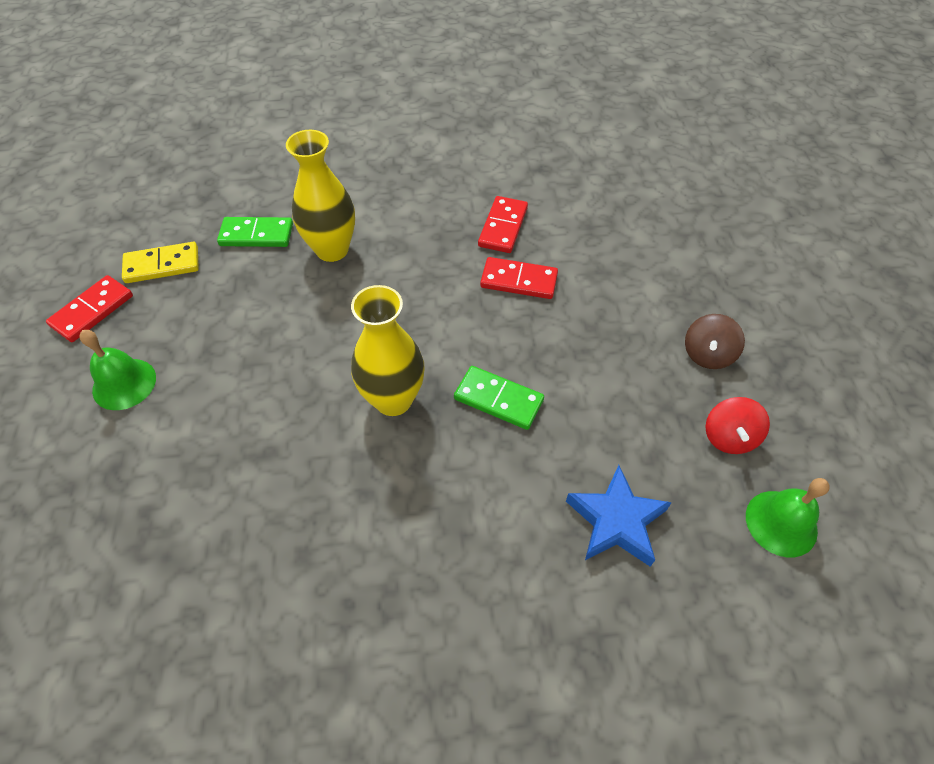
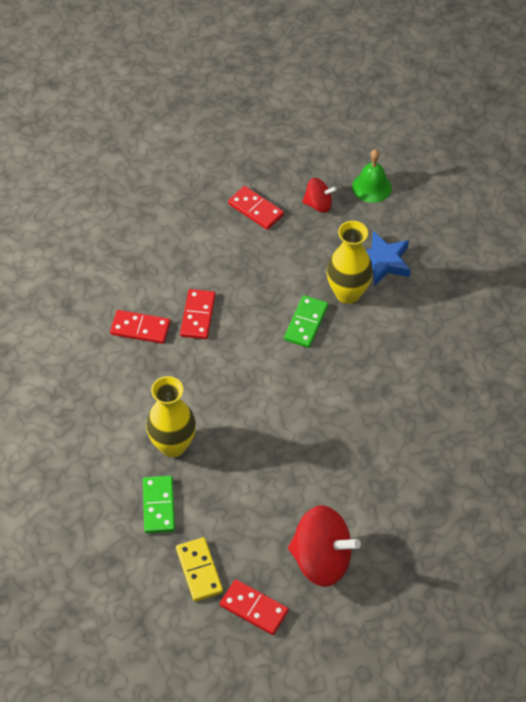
camera: 95 degrees left, 0 degrees up
(124, 384) = (321, 559): green bell -> red spinning top
(393, 399) = (313, 383): yellow vase -> yellow vase (347, 293)
(707, 354) = (256, 209): brown spinning top -> red domino

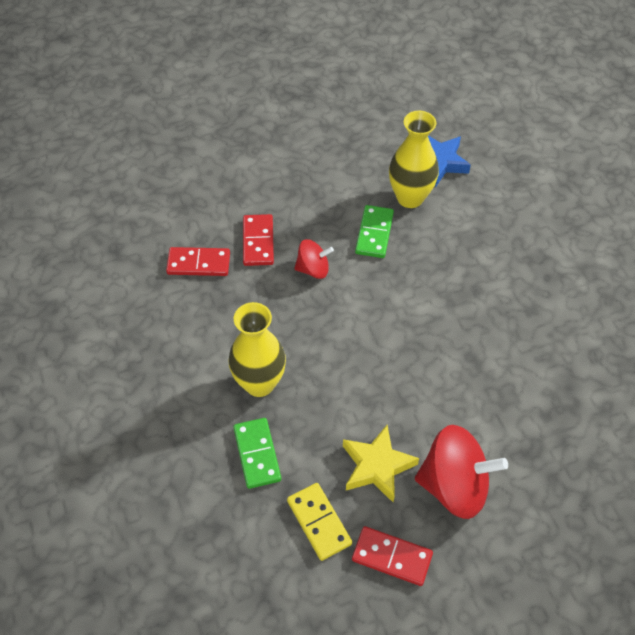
camera: 10 degrees left, 0 degrees up
(256, 209) = (296, 129): red domino -> none
(259, 532) = (377, 466): none -> yellow star
(318, 204) = (358, 116): red spinning top -> red spinning top (313, 269)
(371, 187) = (408, 93): green bell -> none

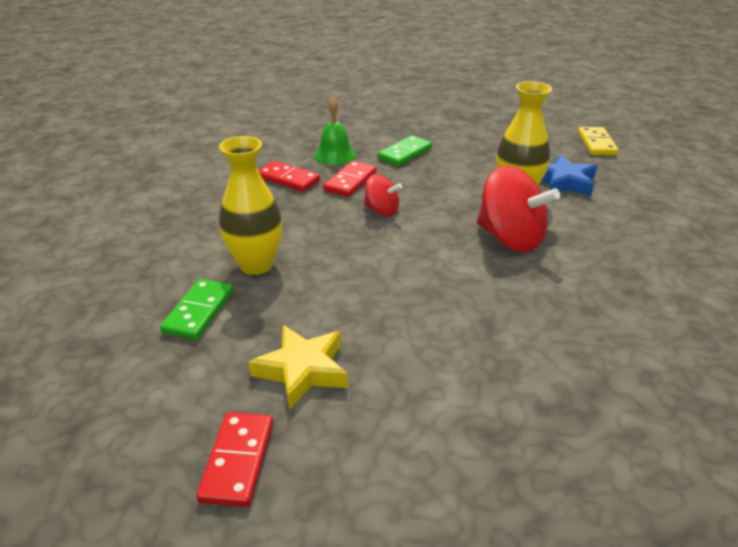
camera: 30 degrees right, 20 degrees down
(215, 208) = (335, 155): none -> green bell
(319, 522) = (196, 391): yellow domino -> yellow domino (596, 144)
(374, 233) = (461, 206): green domino -> green domino (405, 153)
(392, 557) = (238, 461): red domino -> red domino turned 45 degrees clockwise
(454, 486) = (372, 426): red spinning top -> red spinning top (510, 239)

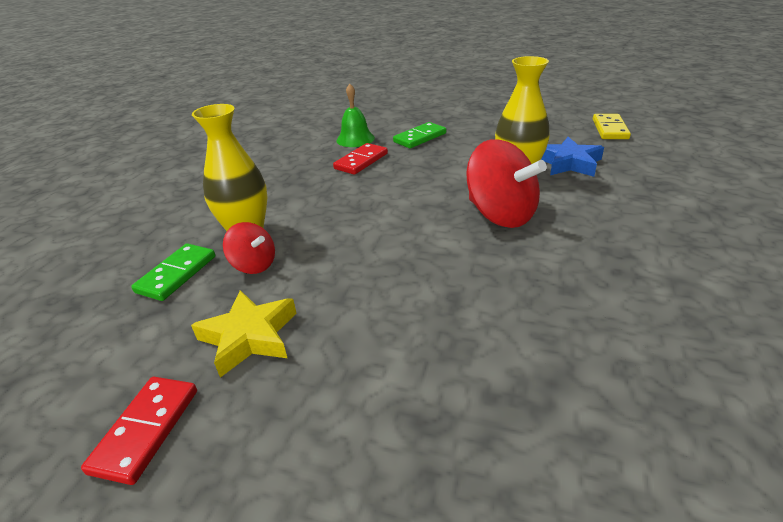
camera: 10 degrees right, 0 degrees up
(288, 179) = (306, 159): red domino -> none
(381, 210) = (381, 187): red spinning top -> red spinning top (254, 265)

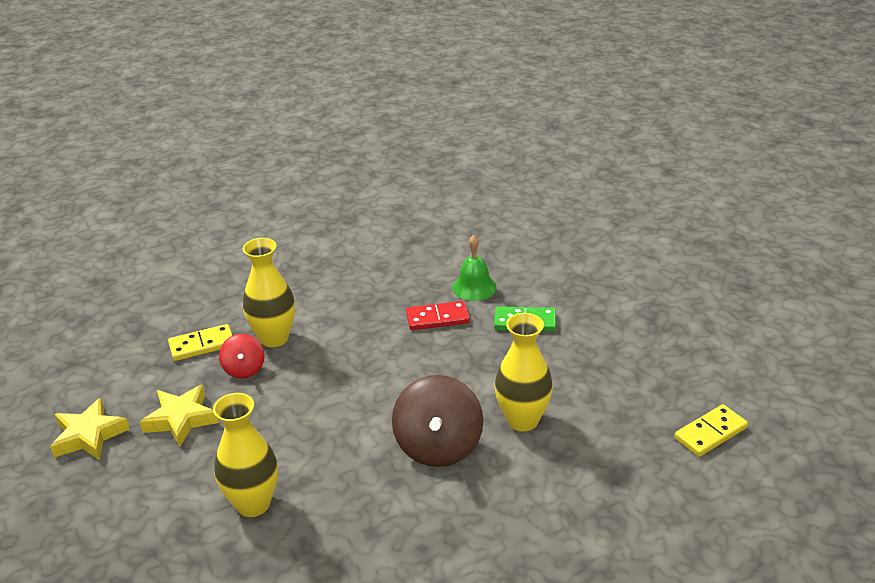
camera: 45 degrees right, 0 degrees up
(146, 430) = (89, 435): red domino -> yellow star
(176, 274) = (202, 345): green domino -> yellow domino
(445, 344) = (253, 504): none -> yellow vase
(500, 215) = (438, 446): red spinning top -> brown spinning top
(568, 163) = (586, 440): blue star -> none

